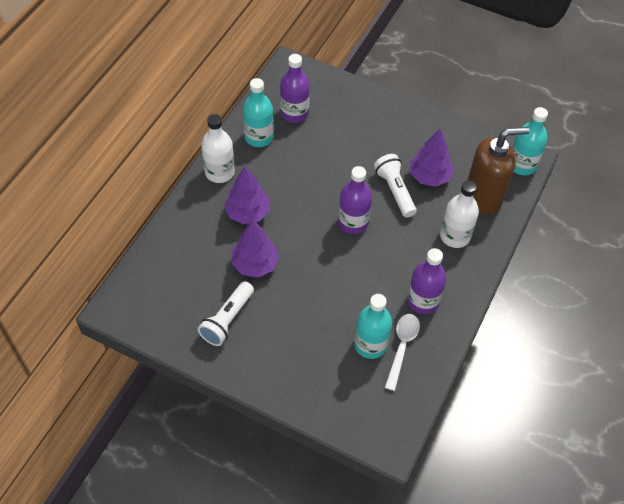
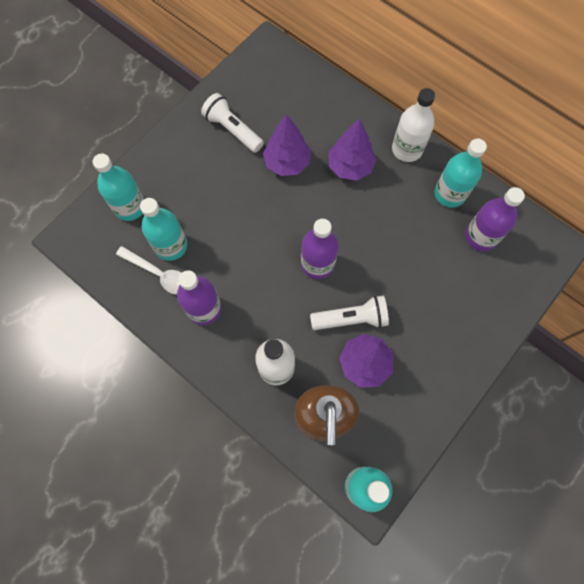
camera: 105 degrees right, 15 degrees up
(339, 394) = (130, 207): none -> turquoise bottle

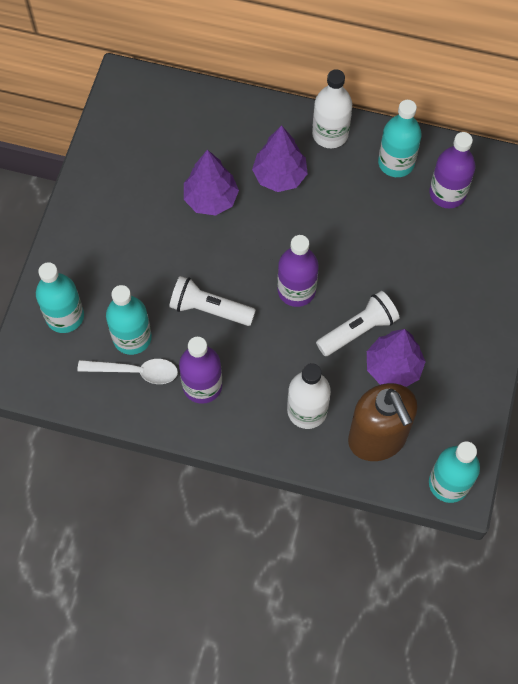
camera: 25 degrees left, 5 degrees down
(232, 130) = (133, 188): white flashlight -> white flashlight (209, 309)

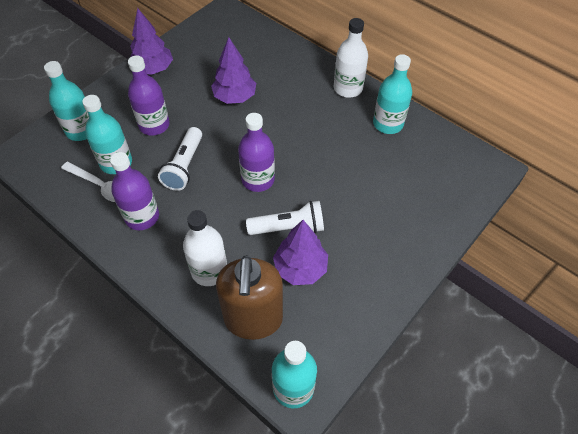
camera: 25 degrees right, 10 degrees down
(209, 309) = (184, 166): white flashlight -> white flashlight turned 120 degrees counterclockwise
(280, 176) = (294, 101): purple tree -> purple tree (153, 69)
(447, 193) = (418, 159): purple bottle -> purple bottle (154, 125)

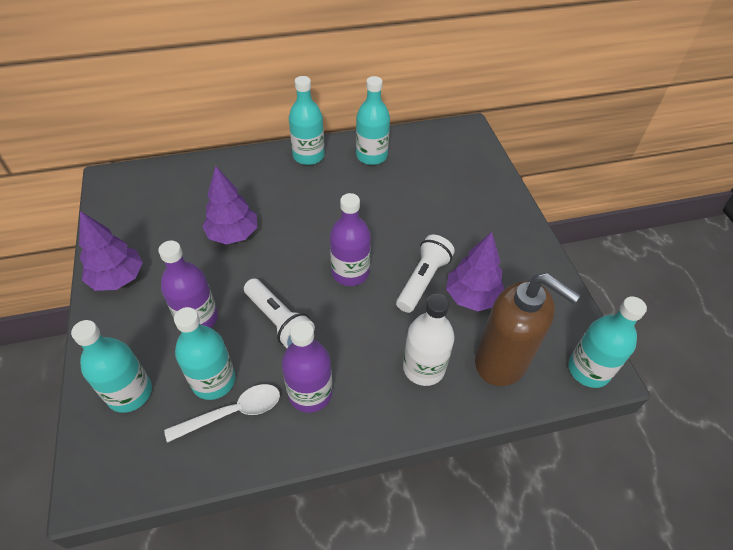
camera: 55 degrees left, 5 degrees down
(348, 88) = (308, 156): white bottle -> turquoise bottle

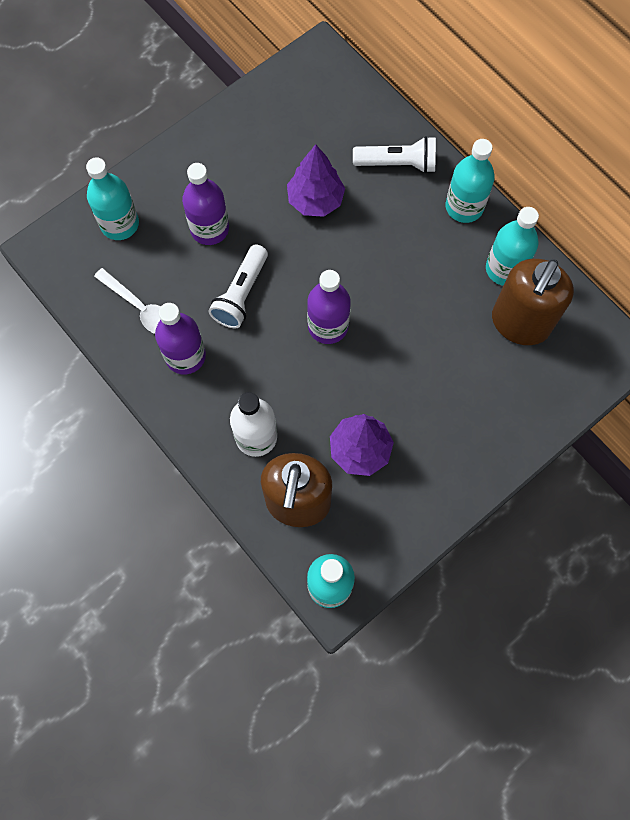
camera: 65 degrees right, 20 degrees up
(118, 278) = (215, 141): purple tree -> none
(214, 381) = (159, 277): turquoise bottle -> none
(418, 165) = (520, 323): none -> brown soap dispenser
(423, 280) = (355, 396): white flashlight -> white flashlight (398, 163)

